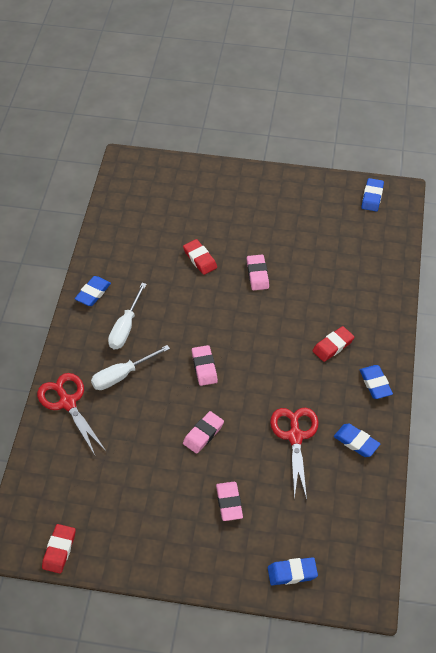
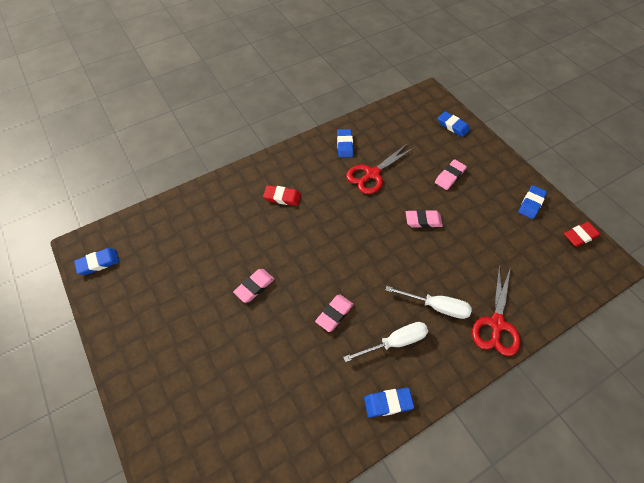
camera: 130 degrees left, 5 degrees up
(200, 259) = (273, 343): red eraser -> none
(204, 367) = (374, 258): pink eraser -> pink eraser (334, 314)
(375, 384) = (292, 159): blue eraser -> blue eraser (531, 204)

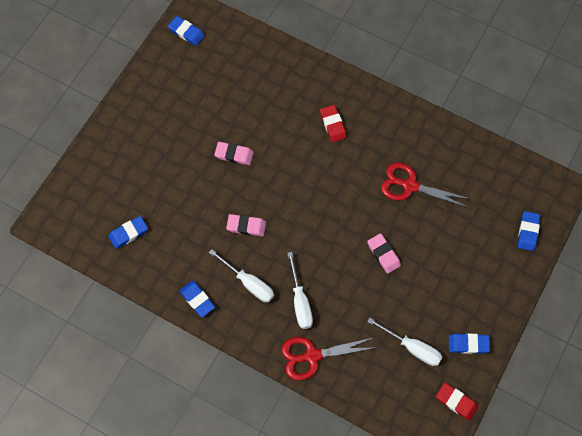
camera: 60 degrees right, 10 degrees up
(345, 145) = (430, 144): blue eraser -> blue eraser (128, 233)
(449, 176) = (454, 256): pink eraser -> none
(519, 242) = (412, 347): none -> white screwdriver

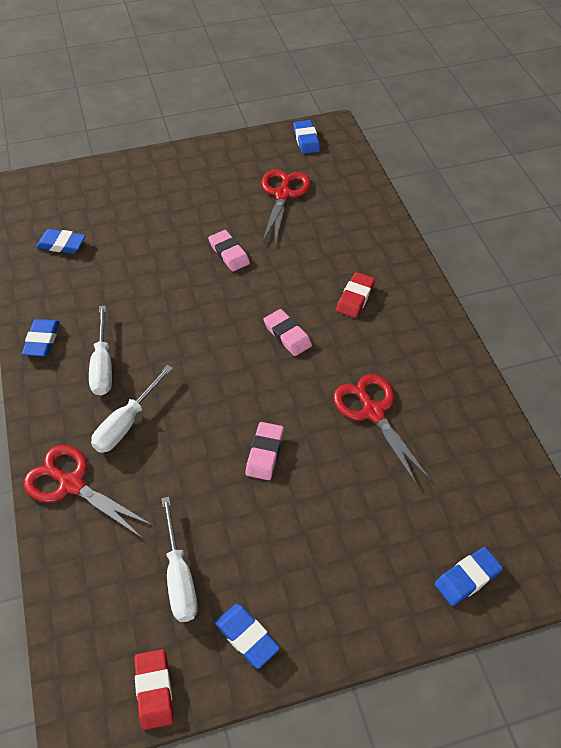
camera: 45 degrees right, 15 degrees down
(218, 87) = (283, 195): none -> red scissors
(246, 226) = (164, 317): pink eraser -> pink eraser (287, 335)

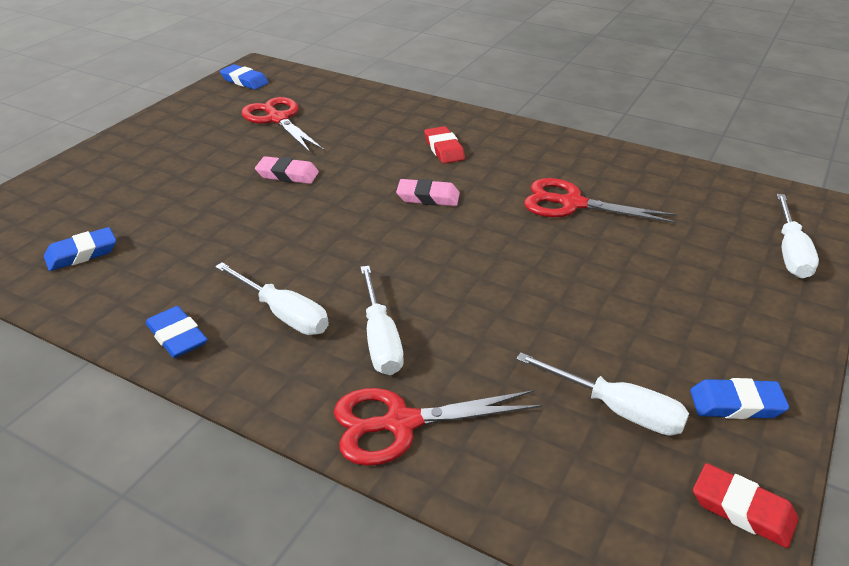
camera: 45 degrees left, 15 degrees down
(265, 453) = (538, 278): pink eraser -> none
(467, 578) = (790, 252): blue eraser -> white screwdriver

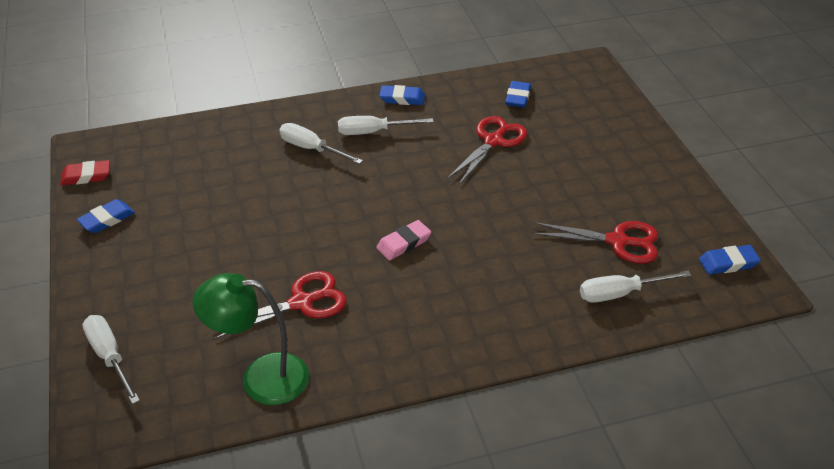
camera: 135 degrees right, 5 degrees up
(287, 174) = (516, 201): pink eraser -> none
(401, 423) = (259, 126): red scissors -> red scissors (493, 141)
(444, 149) = (456, 297): red eraser -> none
(616, 409) = (166, 184): white screwdriver -> white screwdriver (620, 293)
(654, 178) = (261, 378): none -> green lamp

